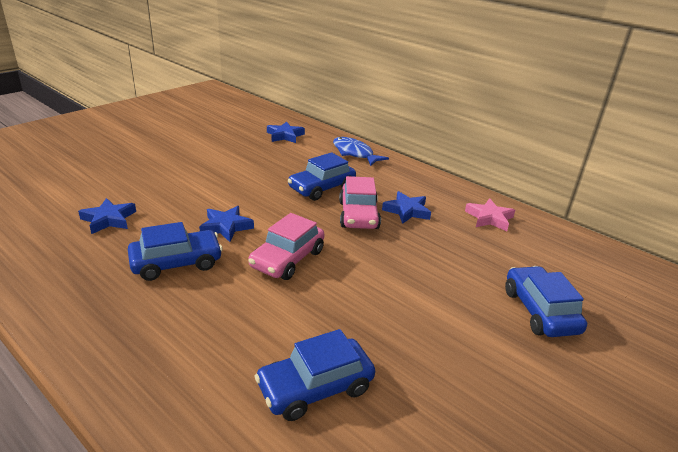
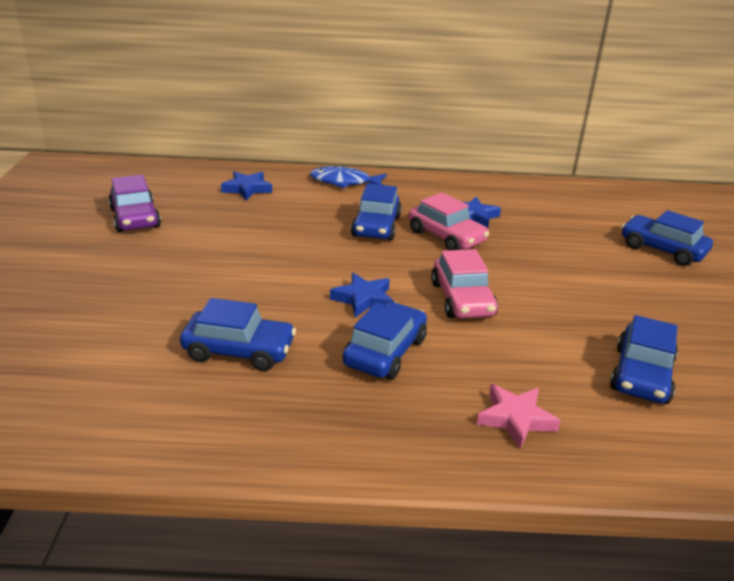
camera: 40 degrees left, 0 degrees up
(109, 219) = (239, 351): blue star -> blue car
(196, 129) = (135, 218): none -> purple car
(489, 218) = (533, 197): pink star -> pink star (516, 419)

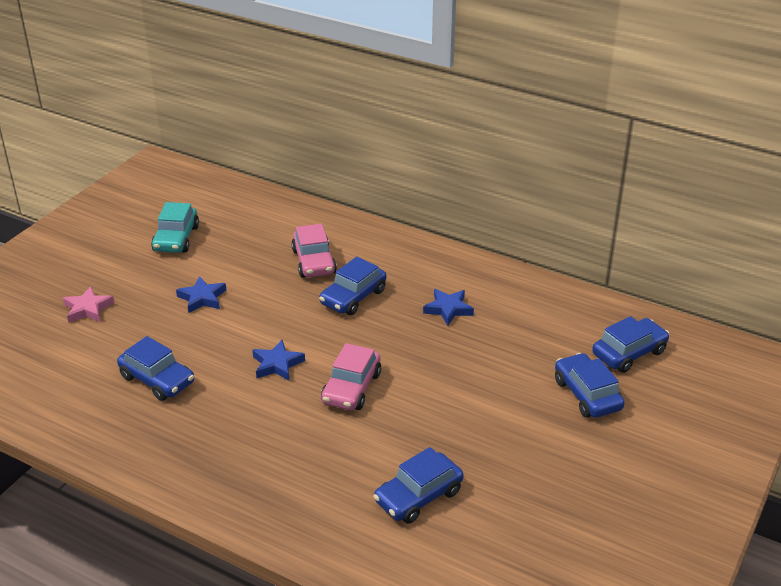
camera: 30 degrees right, 5 degrees up
(135, 218) = (176, 239): purple car -> turquoise car
(247, 189) = (283, 228): blue star -> blue star (202, 298)
(344, 182) = (371, 240): blue fish -> none
(385, 352) = (251, 413): blue car -> blue car (629, 353)
(446, 237) = (401, 324): pink car -> pink car (314, 262)
(516, 419) = (289, 493): pink star -> pink star (88, 309)

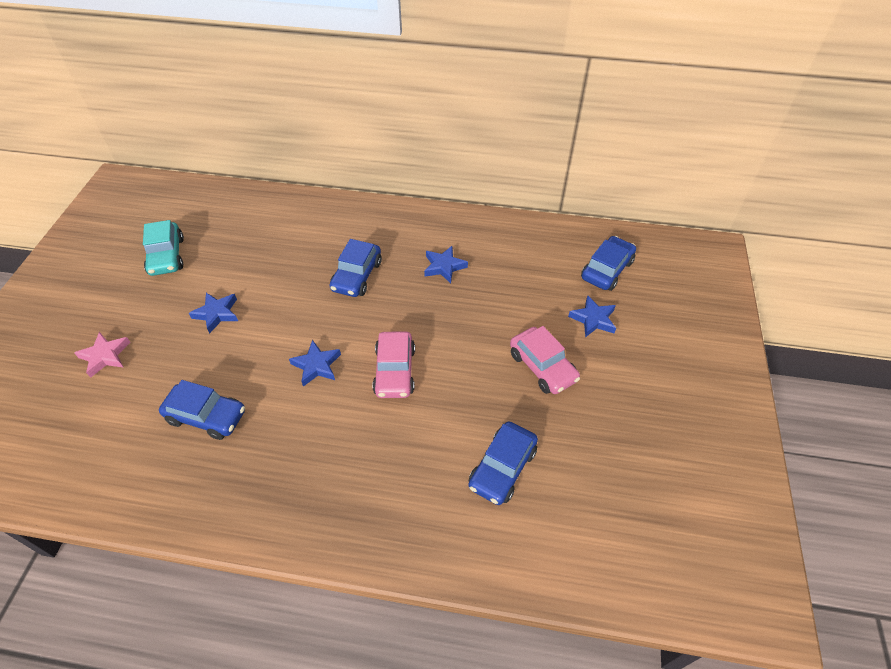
camera: 20 degrees left, 15 degrees up
(314, 262) = (306, 249): pink car -> pink car (542, 367)
(587, 394) = (593, 319): blue car -> blue star

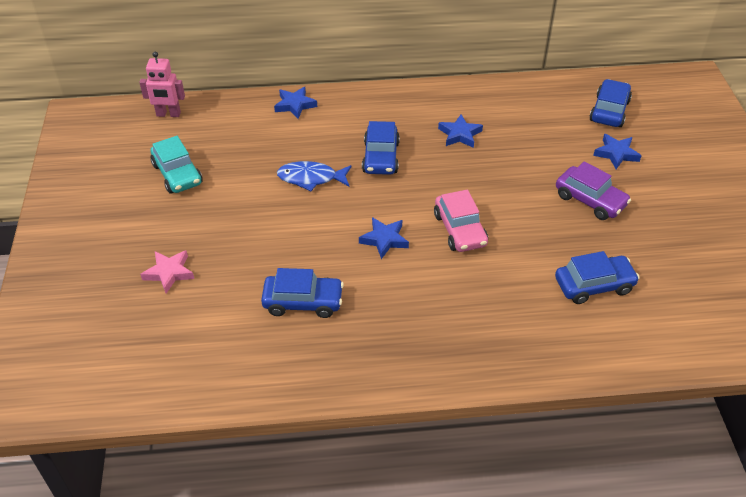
camera: 15 degrees left, 5 degrees down
(191, 195) = (168, 114): none -> pink robot
(217, 313) = (260, 215): blue star -> blue star (295, 105)
(281, 285) = (311, 178): none -> blue fish
(502, 468) = (594, 285): blue car -> blue car turned 120 degrees counterclockwise
(542, 367) = (590, 200): pink car -> purple car

